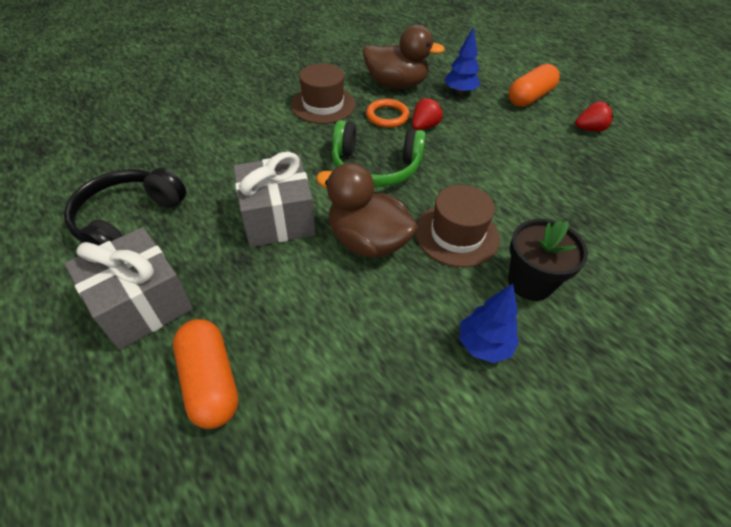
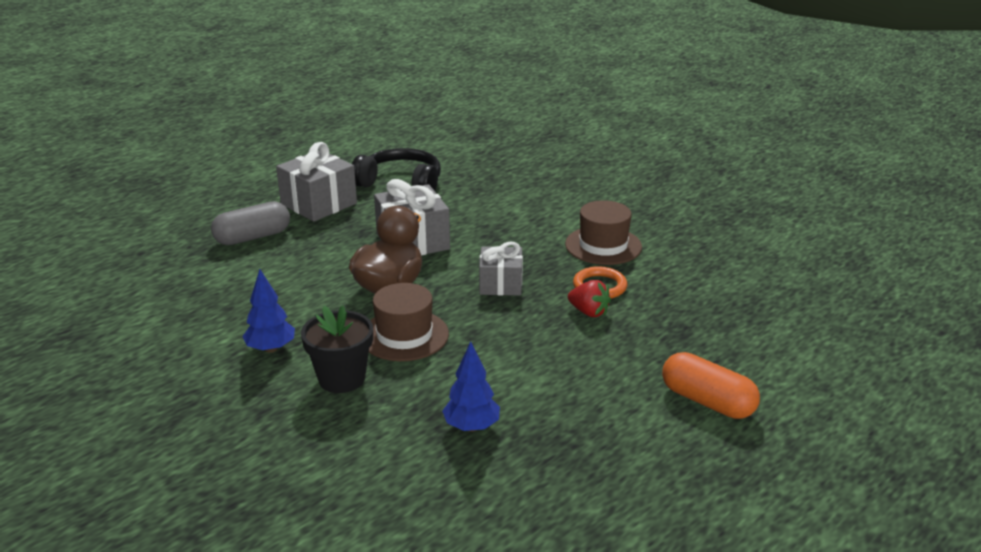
camera: 85 degrees right, 20 degrees down
(210, 381) = (253, 237): orange capsule -> grey capsule
(375, 166) = (500, 284): green headphones -> grey gift
(396, 84) = (676, 289): brown duck -> none
(460, 92) = (686, 338): blue tree -> blue tree (471, 427)
(589, 129) = (646, 455): red strawberry -> none

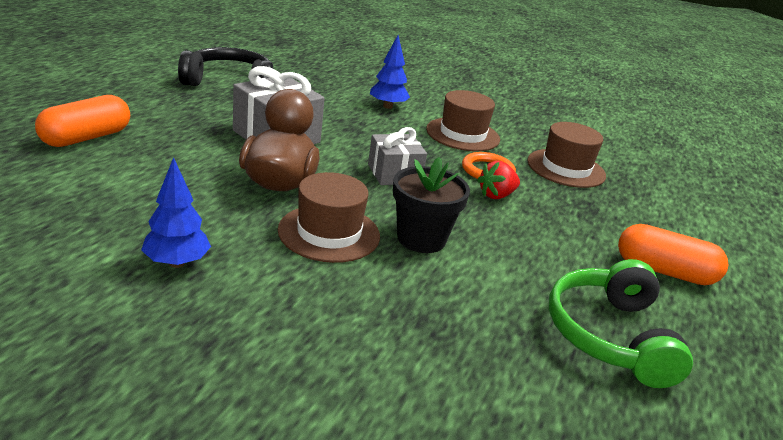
camera: 25 degrees left, 0 degrees up
(253, 237) = (86, 138): grey capsule -> orange capsule
(319, 204) = (149, 102): grey gift -> none
(342, 378) = (287, 290): black flower pot -> black flower pot (421, 239)
(471, 427) = (470, 328): blue tree -> blue tree (387, 106)
(589, 312) = (496, 195): red strawberry -> red strawberry turned 135 degrees clockwise
(596, 450) = (610, 336): none -> green headphones
(691, 288) = (566, 168): none -> brown hat

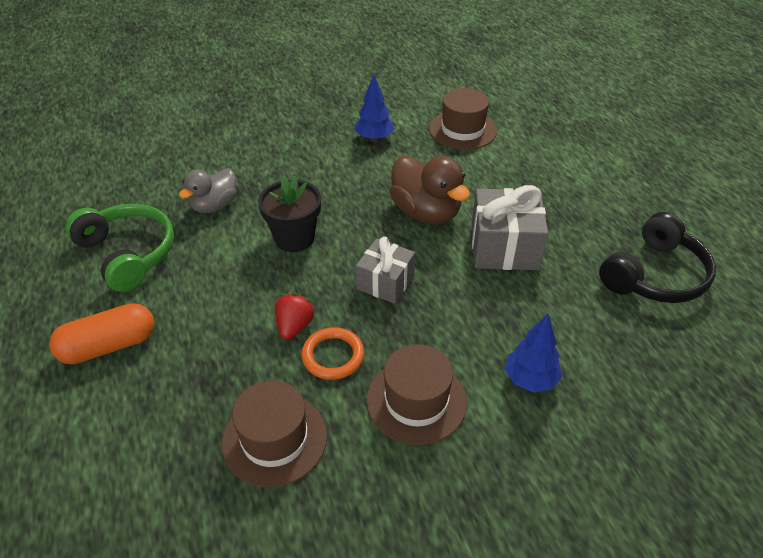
camera: 140 degrees right, 15 degrees up
(86, 138) = (559, 155): orange capsule -> none
(329, 233) = (344, 201): brown hat -> brown hat (462, 130)
(466, 321) = (214, 206): none -> grey duck

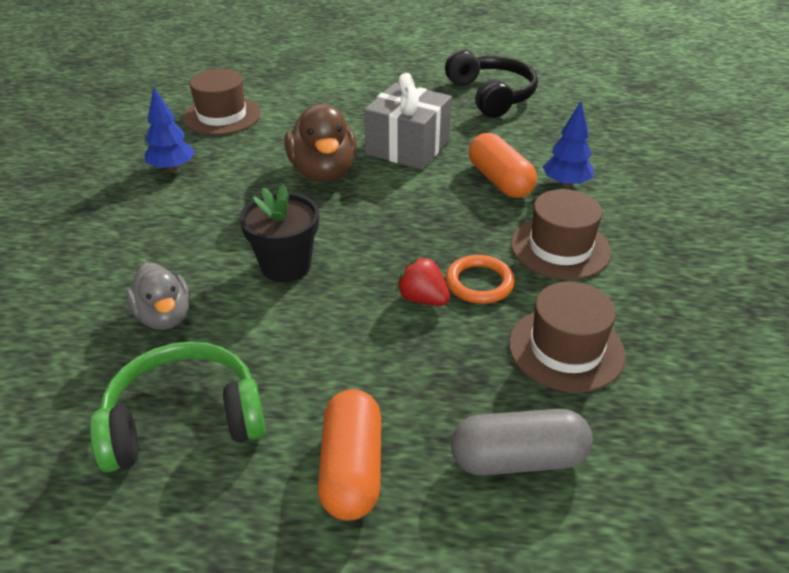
camera: 65 degrees left, 5 degrees down
(141, 437) = (518, 459): none -> grey capsule
(385, 282) = (402, 224): grey gift -> none
(426, 212) = (323, 172): brown duck -> brown duck turned 90 degrees clockwise
(497, 326) = (499, 181): none -> orange capsule

